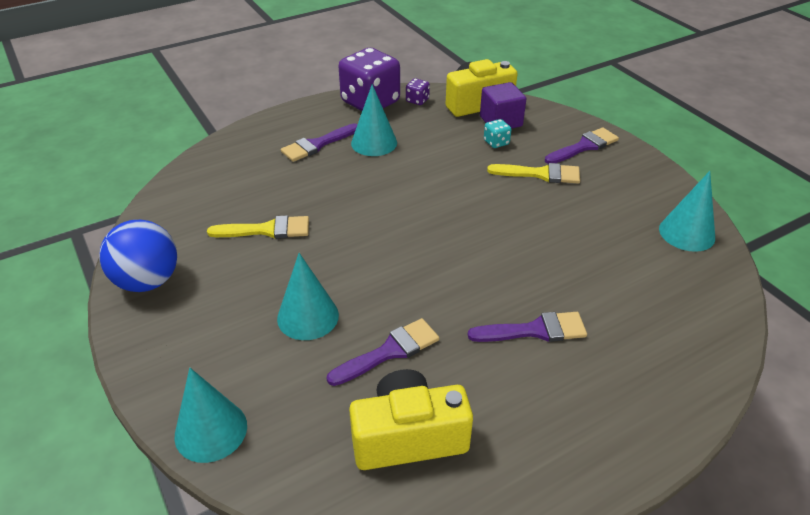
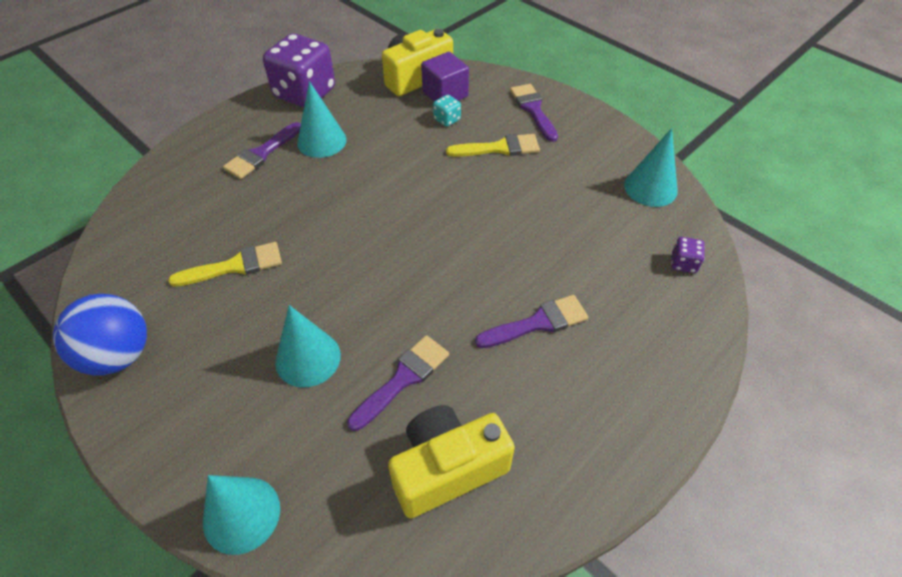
camera: 15 degrees left, 10 degrees up
(417, 100) = (353, 83): purple dice -> purple dice (683, 263)
(584, 146) = (533, 109): purple brush -> purple brush turned 60 degrees counterclockwise

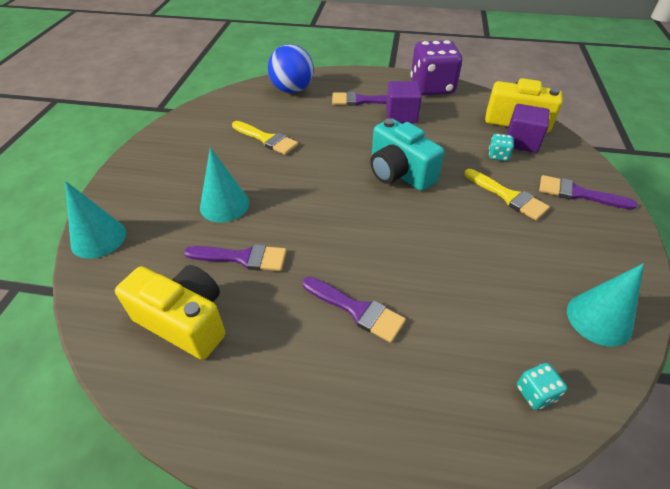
camera: 55 degrees right, 5 degrees down
(118, 355) = (173, 136): blue ball -> blue ball (292, 90)
(321, 141) = (401, 115): turquoise cone -> purple cube
(402, 195) = (399, 173): none -> turquoise camera
(533, 109) = (578, 194): purple brush -> purple brush turned 105 degrees counterclockwise
(683, 263) = (535, 393): purple dice -> turquoise dice

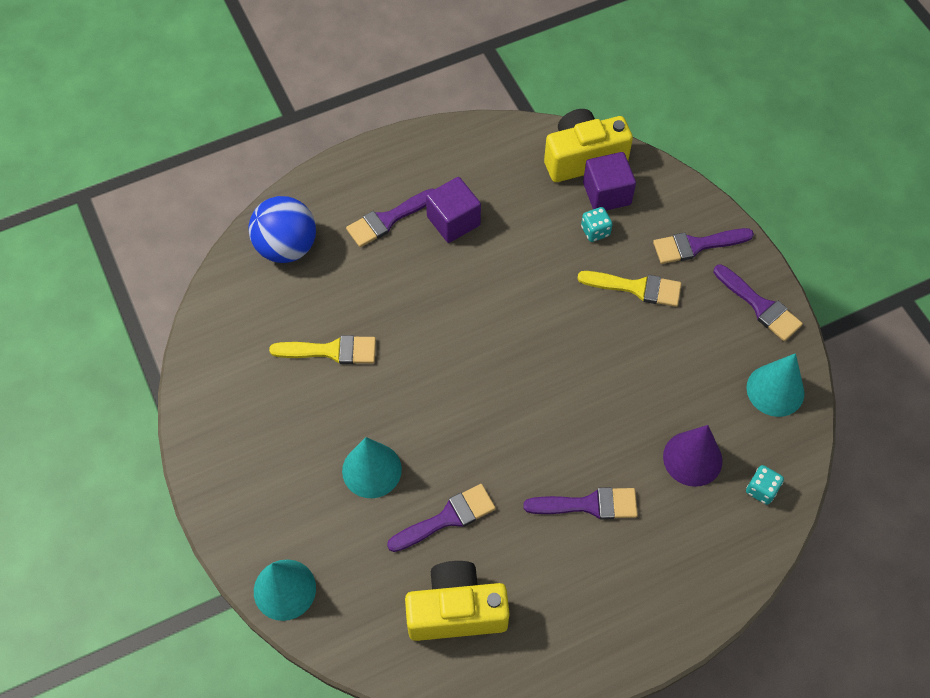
camera: 35 degrees left, 15 degrees up
(399, 173) = (513, 317): turquoise camera -> none
(432, 87) = (454, 147): purple dice -> none
(478, 328) = (692, 458): none -> purple cone
(617, 253) = (760, 306): none -> purple brush

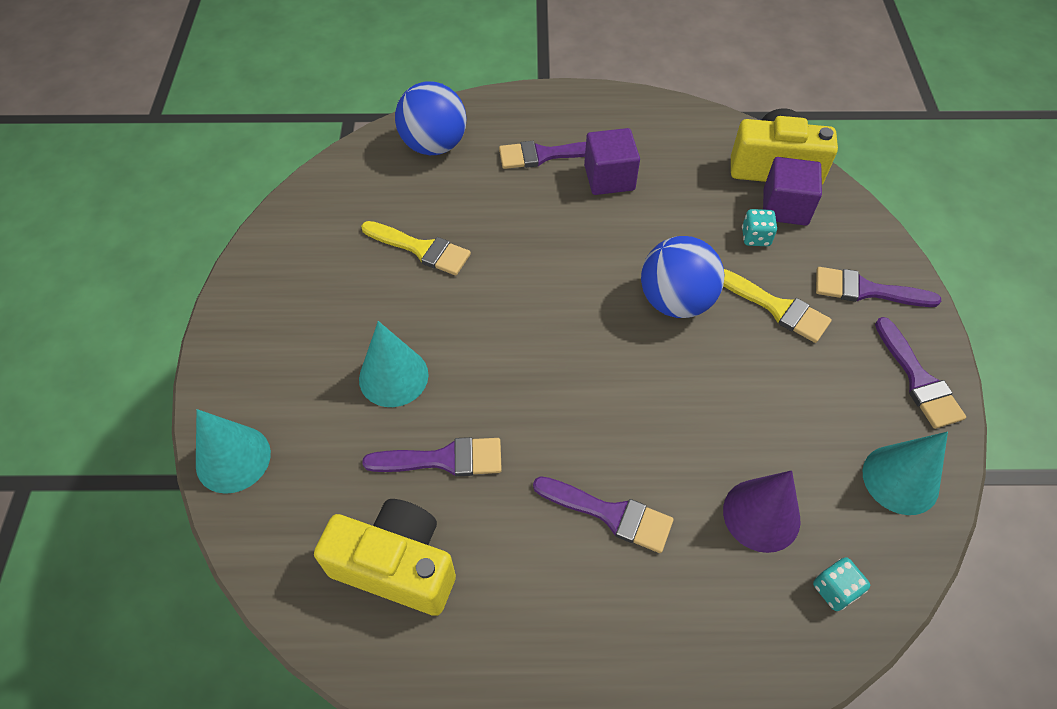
camera: 25 degrees right, 5 degrees down
(558, 313) = (675, 301): none -> blue ball

